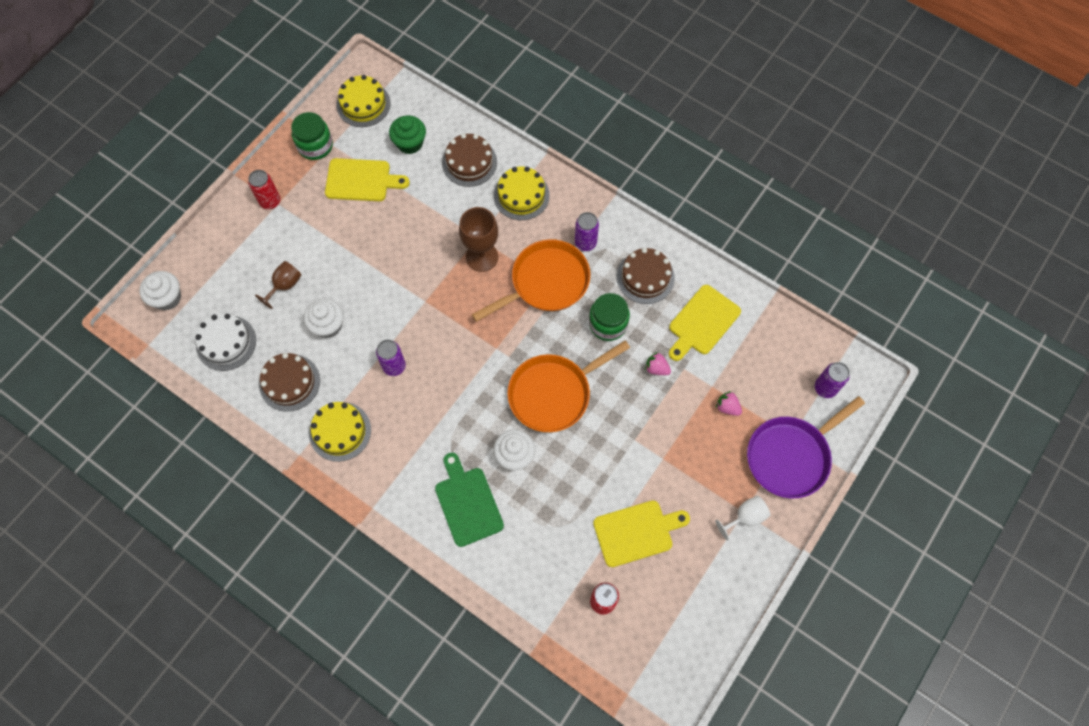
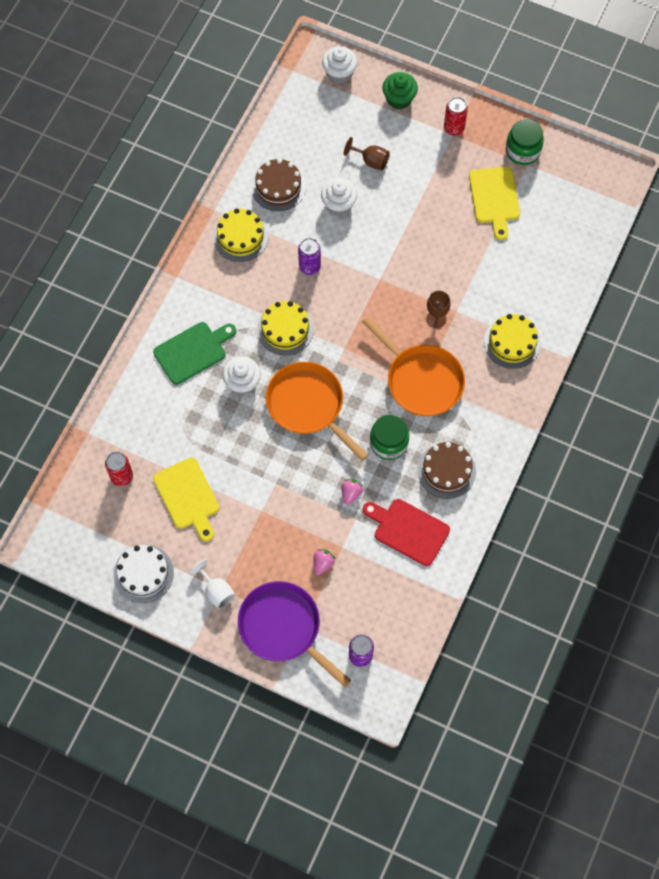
camera: 80 degrees right, 0 degrees up
(226, 343) = (306, 129): white cake -> white cake (143, 573)
(363, 104) = (580, 181): yellow cake -> yellow cake (285, 329)
(410, 143) = (546, 231): green cupcake -> green cupcake (399, 99)
(469, 162) = (538, 288): brown cake -> none
(482, 257) = (436, 319): brown goblet -> brown goblet, size x0.63
(585, 242) = (472, 409): purple can -> none
(702, 322) = (408, 530): yellow cutting board -> red cutting board

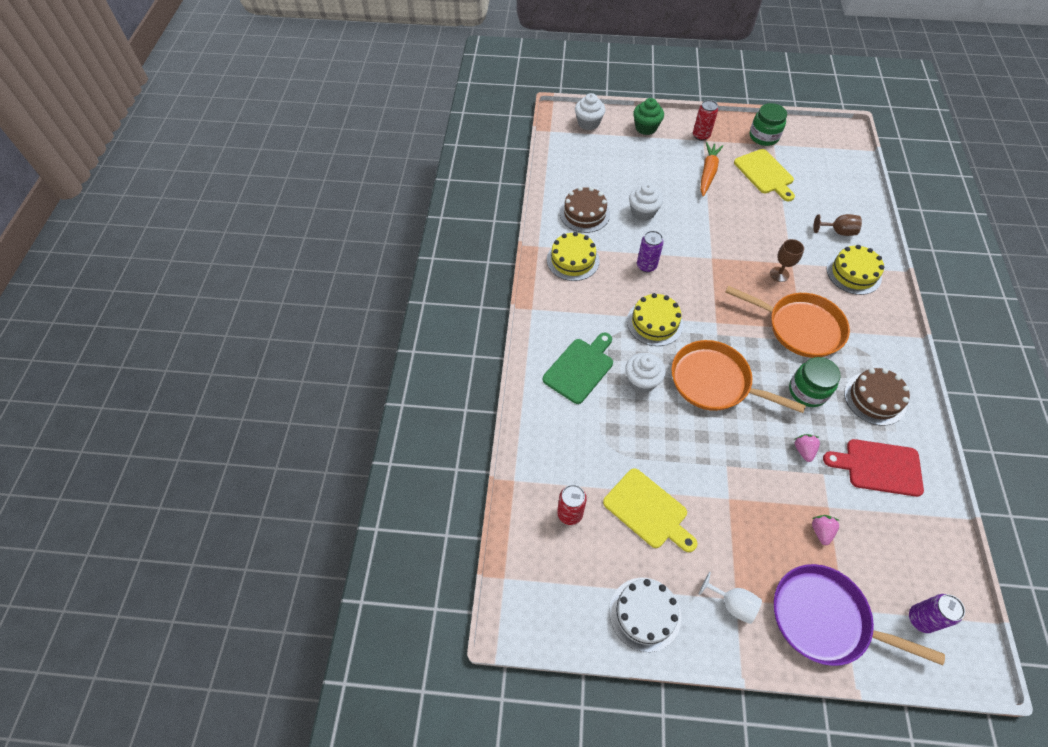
camera: 20 degrees left, 10 degrees down
(370, 161) = (650, 174): brown goblet -> brown goblet (838, 232)
(434, 178) = (708, 173): none -> orange carrot

